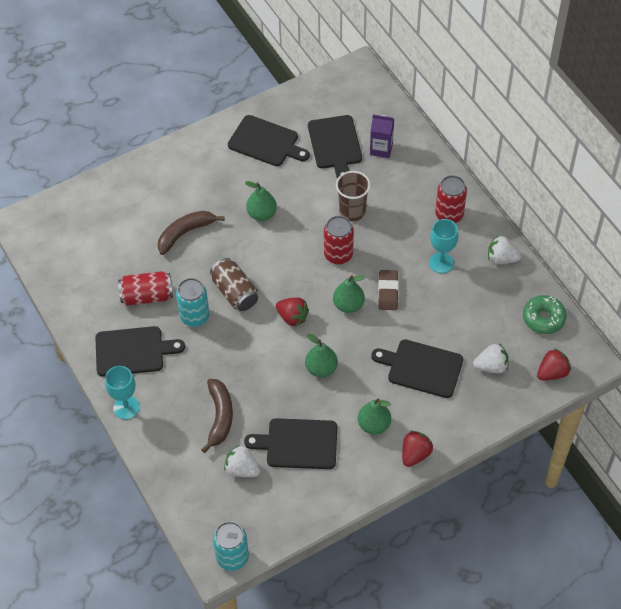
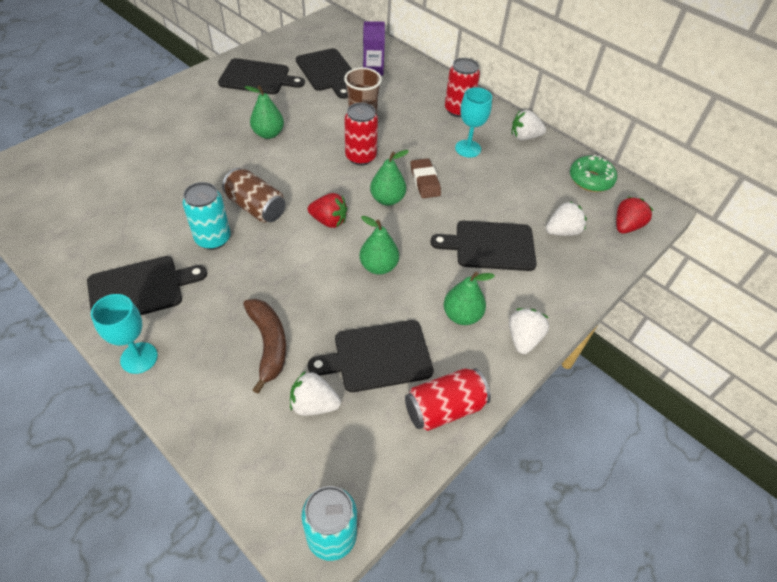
camera: 20 degrees left, 5 degrees down
(147, 296) = (150, 227): red can -> red can (444, 408)
(185, 233) = (186, 162): brown banana -> none
(415, 454) = (523, 339): red strawberry -> white strawberry

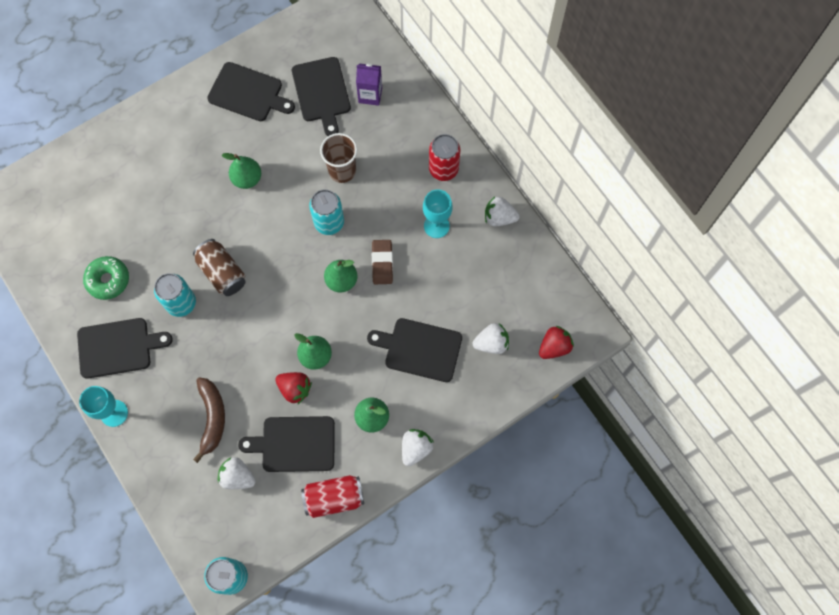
camera: 15 degrees right, 20 degrees up
(329, 221) = (283, 298): red strawberry -> red strawberry (295, 389)
(360, 157) = (329, 222): red can -> turquoise can
(590, 180) = (544, 285): green donut -> green donut (108, 280)

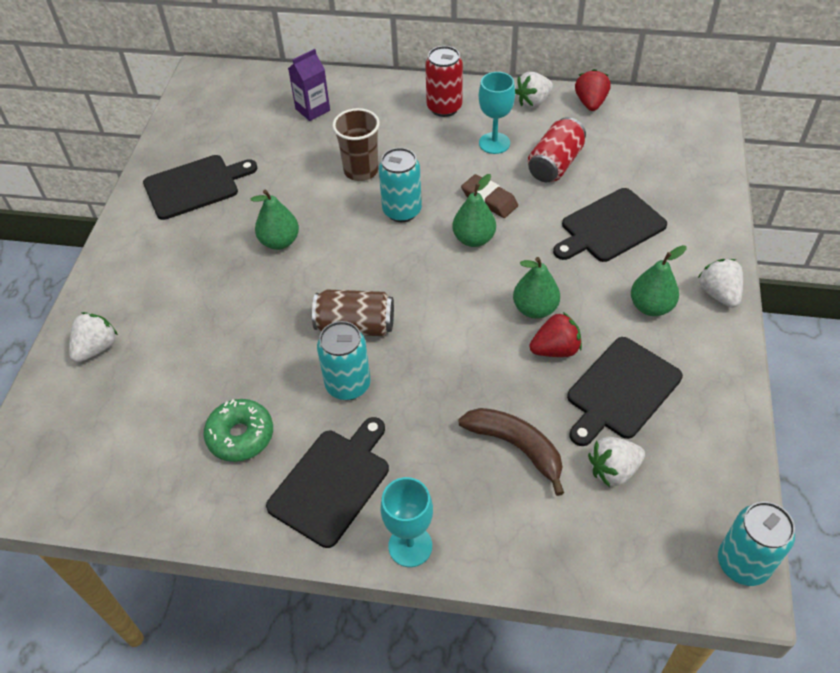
camera: 45 degrees left, 20 degrees down
(321, 92) = (266, 138): black cutting board -> none
(334, 498) = (718, 396): red can -> red can (555, 164)
(491, 343) = (654, 176): white strawberry -> white strawberry (97, 348)
(554, 347) = (699, 140): red strawberry -> red strawberry (590, 103)

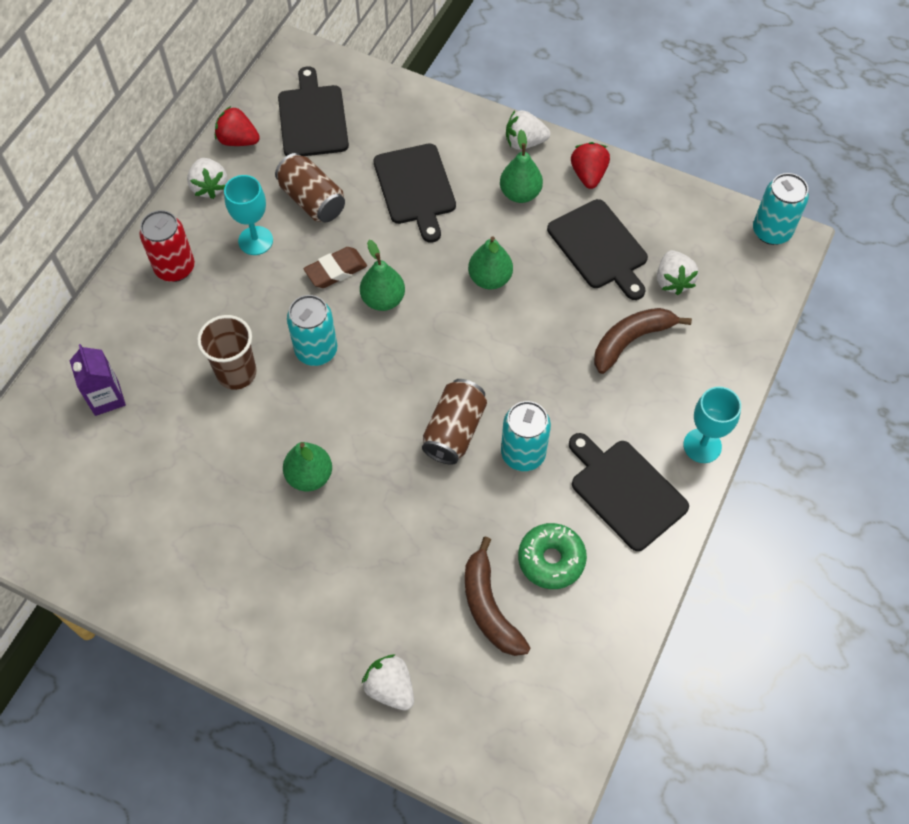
camera: 75 degrees left, 10 degrees up
(182, 399) = (489, 607): none -> brown banana
(195, 186) = (178, 549): black cutting board -> black cutting board (312, 118)
(555, 164) = (312, 200): red can -> brown can
(555, 349) = (541, 279): red strawberry -> red strawberry (588, 175)

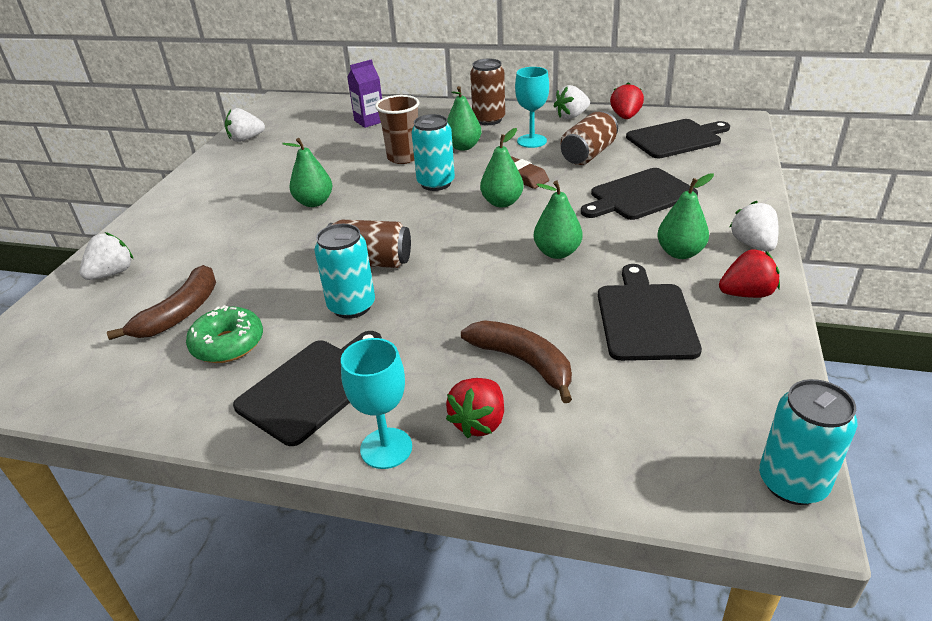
camera: 80 degrees right, 25 degrees down
(175, 268) = (489, 120): red can -> brown can
(237, 308) = (463, 147): none -> green pear
(489, 607) = (180, 313): brown banana -> brown banana turned 150 degrees clockwise
(599, 247) = (645, 318): black cutting board -> black cutting board turned 135 degrees clockwise
(673, 281) = (633, 386): white strawberry -> white strawberry (246, 139)
(688, 383) = (479, 422): none -> red strawberry

